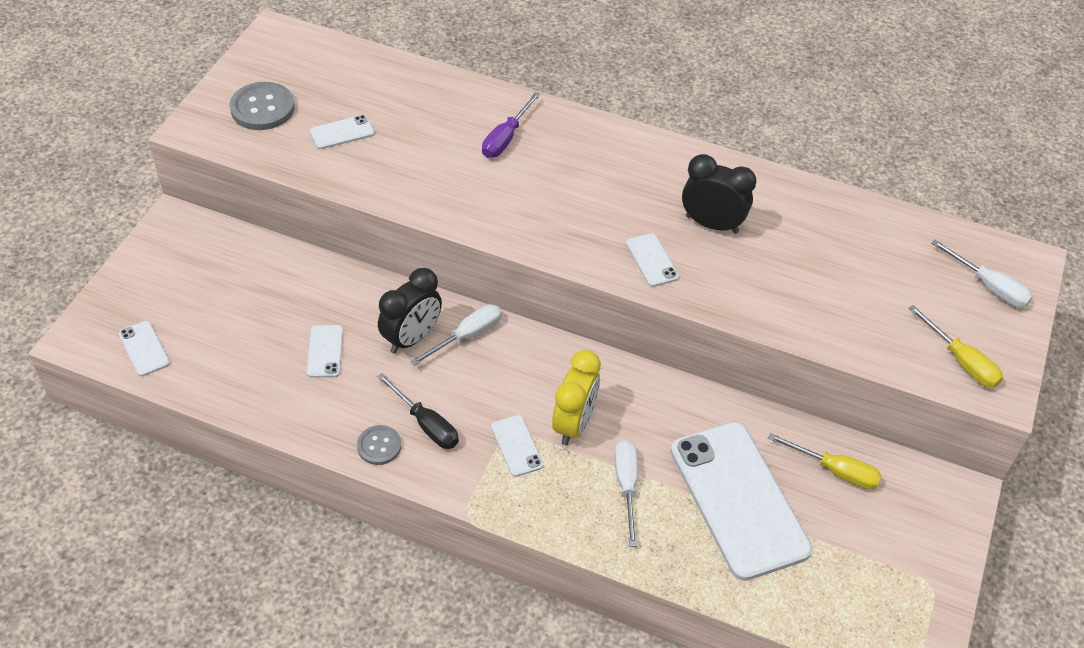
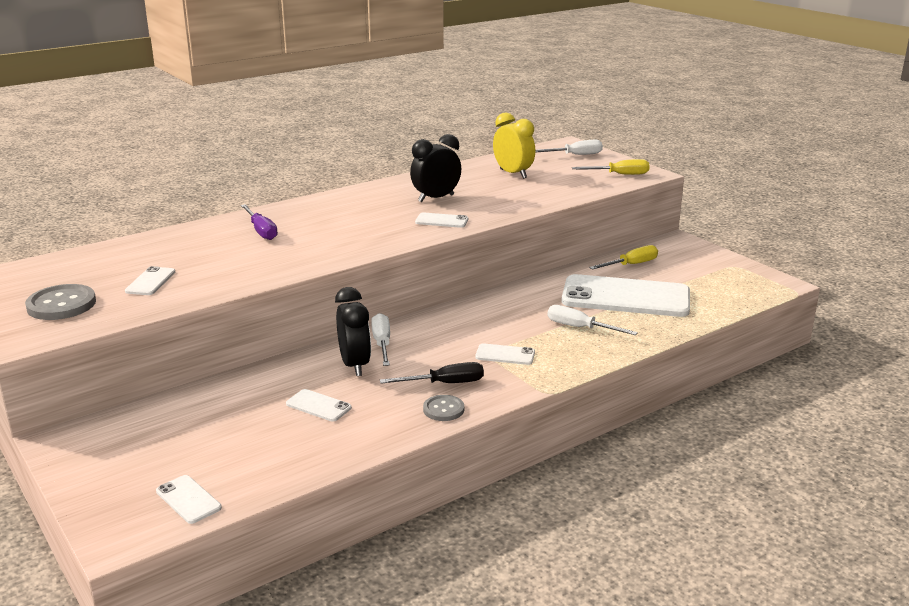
camera: 55 degrees left, 25 degrees down
(144, 348) = (188, 499): white phone -> white phone turned 45 degrees clockwise
(574, 424) = (508, 329): yellow clock -> yellow clock (513, 174)

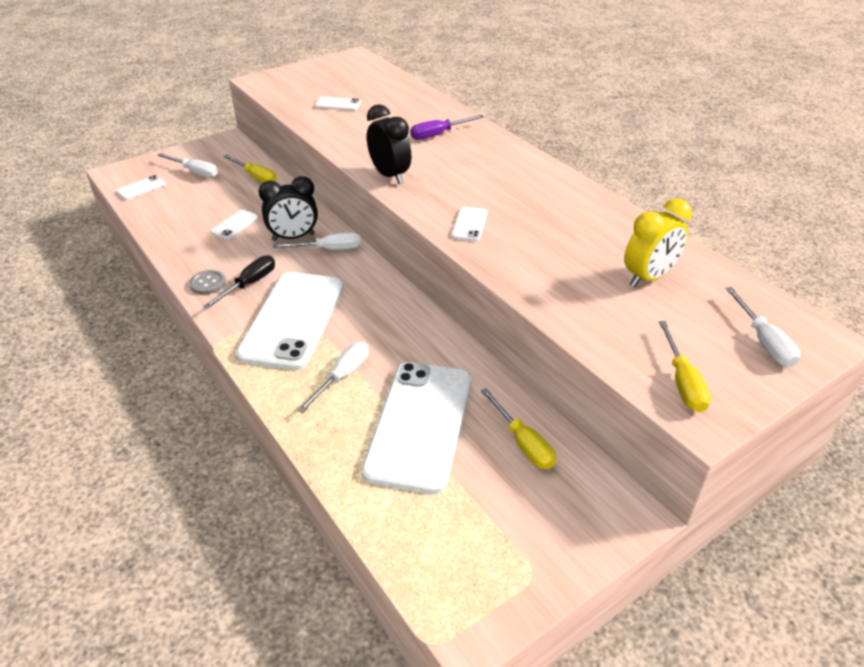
camera: 90 degrees right, 15 degrees up
(61, 305) = (306, 82): grey button -> none
(157, 456) = (195, 172): none -> white screwdriver
(196, 402) = (256, 177): none -> yellow screwdriver
(436, 198) = (540, 220): black clock -> black clock (390, 176)
(445, 383) = (249, 284): black screwdriver -> black screwdriver turned 135 degrees counterclockwise
(505, 355) = (293, 320): white phone -> white phone, size x2.43

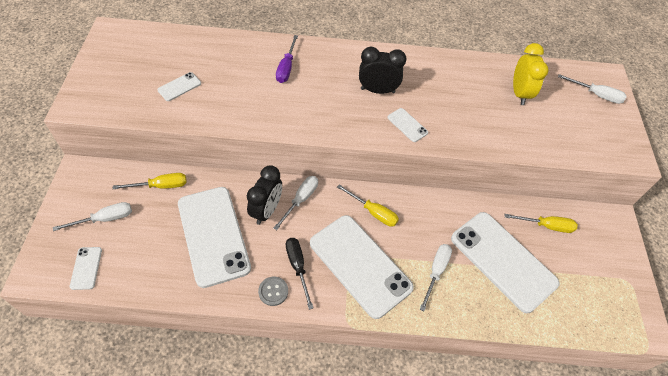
camera: 55 degrees left, 15 degrees up
(235, 225) = (213, 235): white phone -> white phone, size x2.43
(342, 376) = (436, 272): white screwdriver -> white screwdriver turned 45 degrees clockwise
(390, 176) = (313, 123): black clock -> black clock (377, 90)
(682, 382) = (605, 143): yellow screwdriver -> yellow screwdriver (373, 212)

